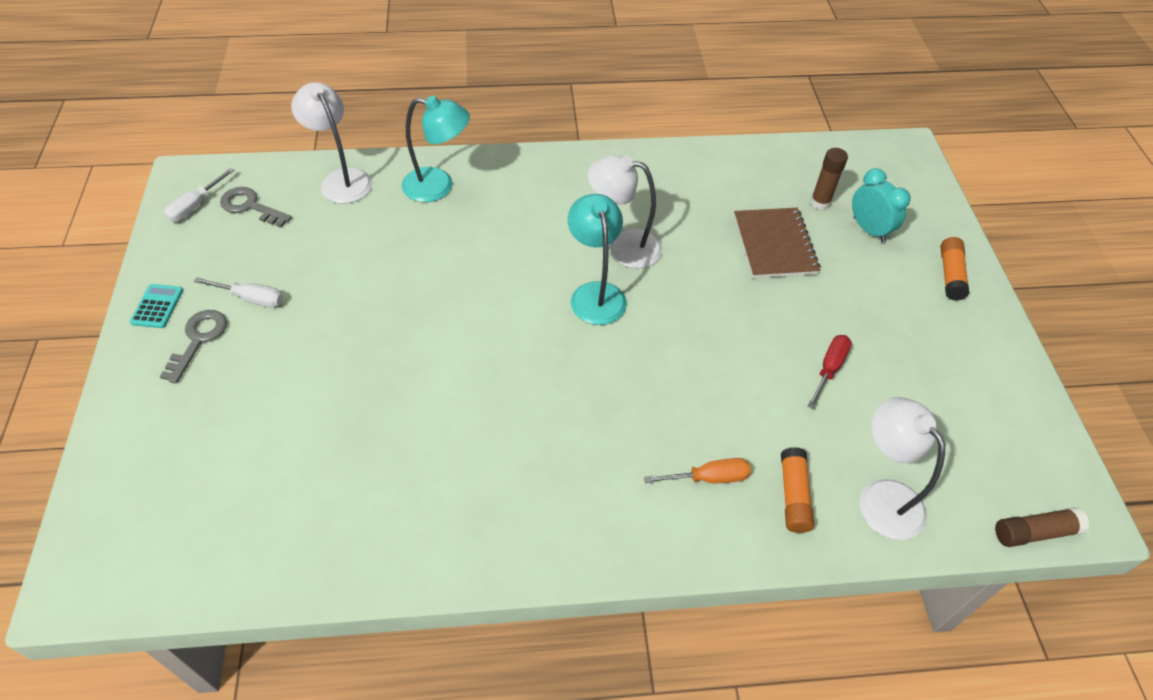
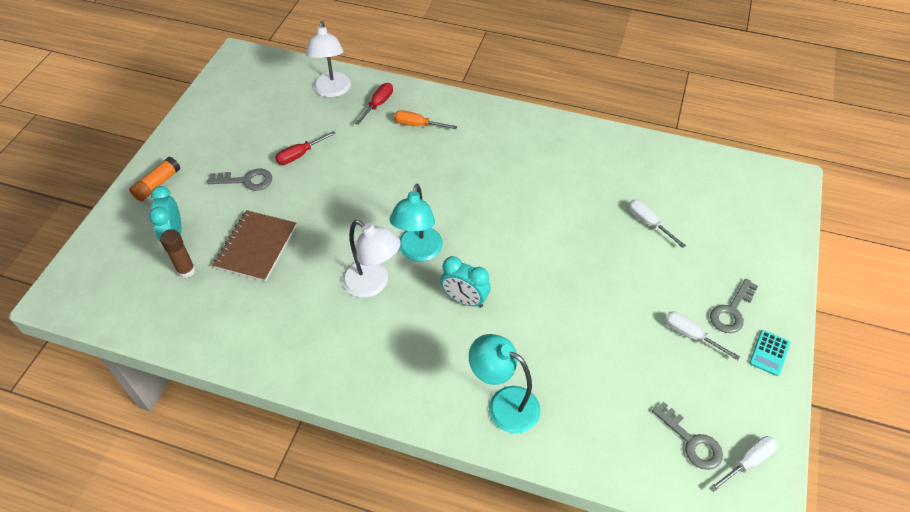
camera: 155 degrees left, 0 degrees up
(312, 425) = (648, 223): none -> white screwdriver
(341, 179) = (597, 447): white lamp -> none
(516, 260) = (465, 300): none -> turquoise clock
(793, 496) = (378, 104): orange glue stick -> red screwdriver
(858, 312) = (246, 180): none -> grey key
(1034, 532) = (272, 57): brown glue stick -> none

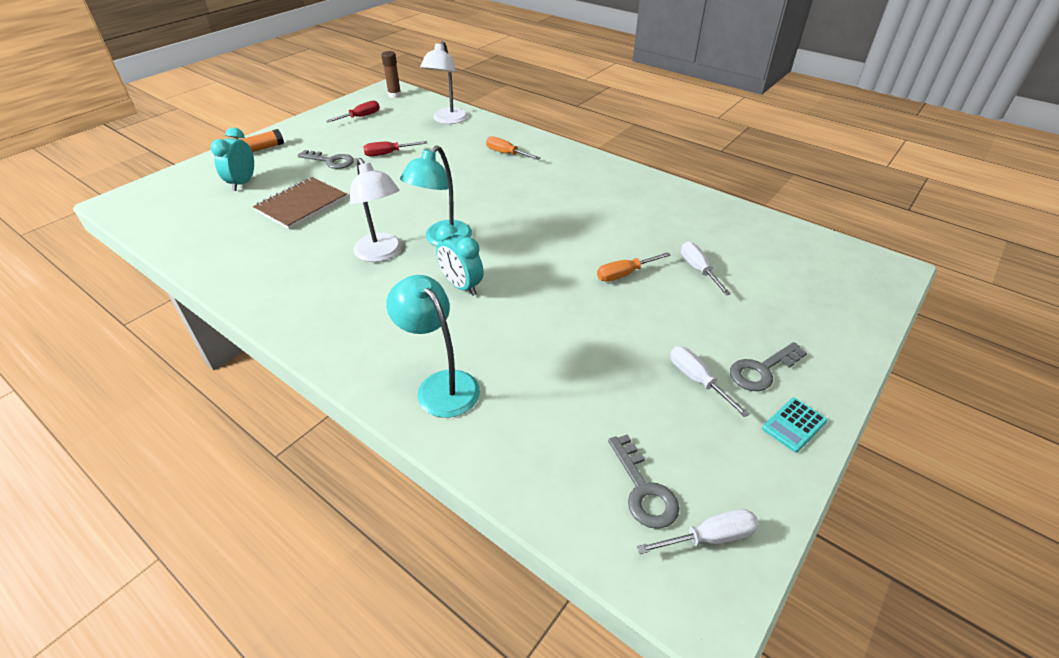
camera: 20 degrees right, 10 degrees down
(186, 270) = (231, 208): brown glue stick -> brown glue stick (394, 95)
(378, 104) = (481, 135): red screwdriver -> red screwdriver (360, 117)
(592, 245) = (625, 274): none -> orange screwdriver

